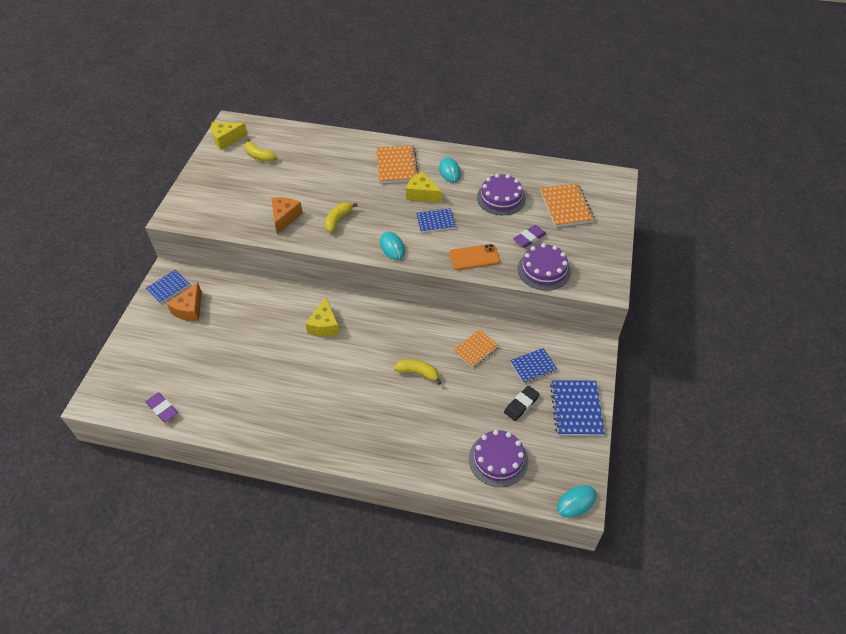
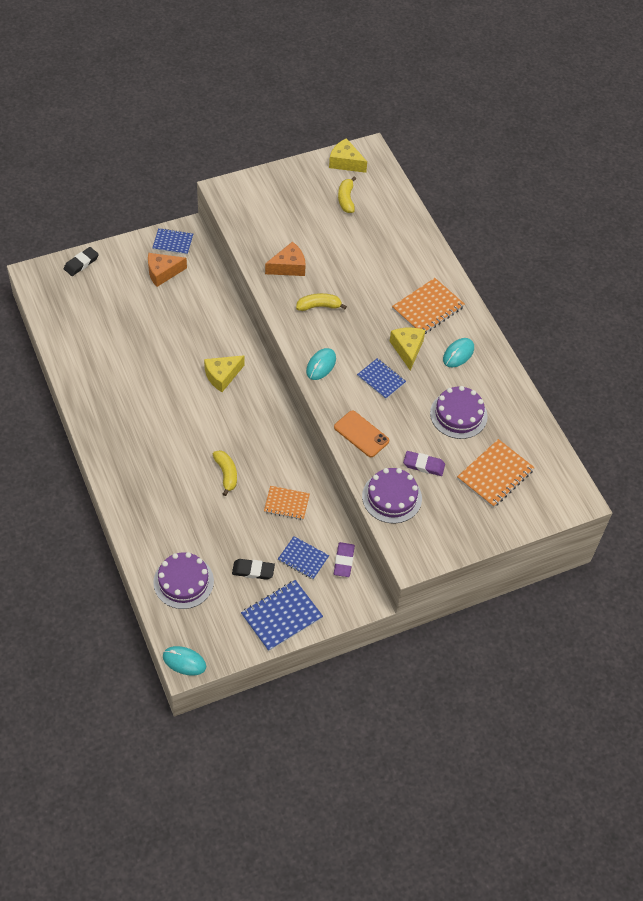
camera: 50 degrees right, 5 degrees up
(120, 359) = (81, 263): none -> black eraser
(162, 409) = (59, 322): purple eraser -> purple eraser (343, 561)

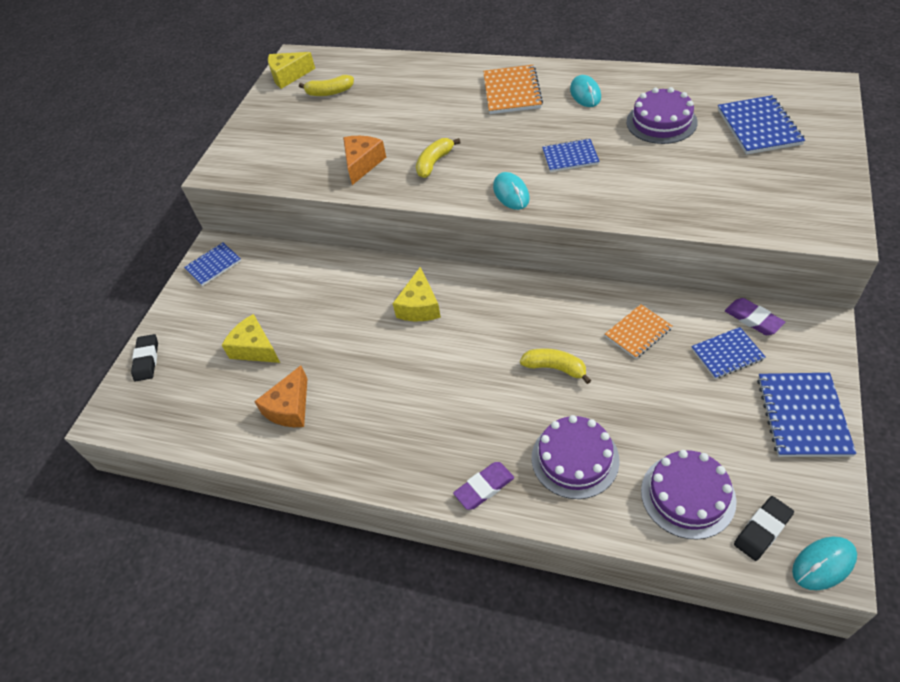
camera: 40 degrees left, 5 degrees down
(163, 273) = (240, 292): orange cheese -> orange cheese (290, 408)
(253, 570) = (715, 411): black eraser -> black eraser (762, 530)
(346, 199) = (329, 92): yellow banana -> yellow banana turned 45 degrees counterclockwise
(361, 434) = (630, 201): orange phone -> none
(392, 497) = (737, 213): purple cake -> purple cake (575, 459)
(407, 349) = (548, 124): yellow cheese -> yellow cheese (255, 348)
(423, 465) = (709, 171): purple eraser -> purple eraser (484, 487)
(495, 474) = (758, 127): orange notebook -> blue notebook

